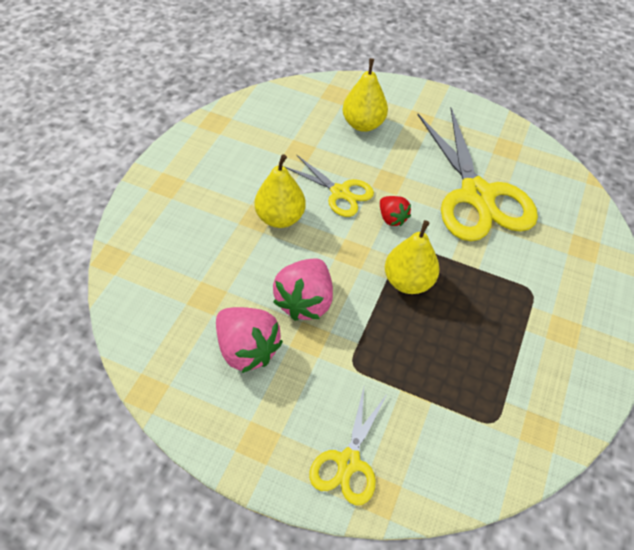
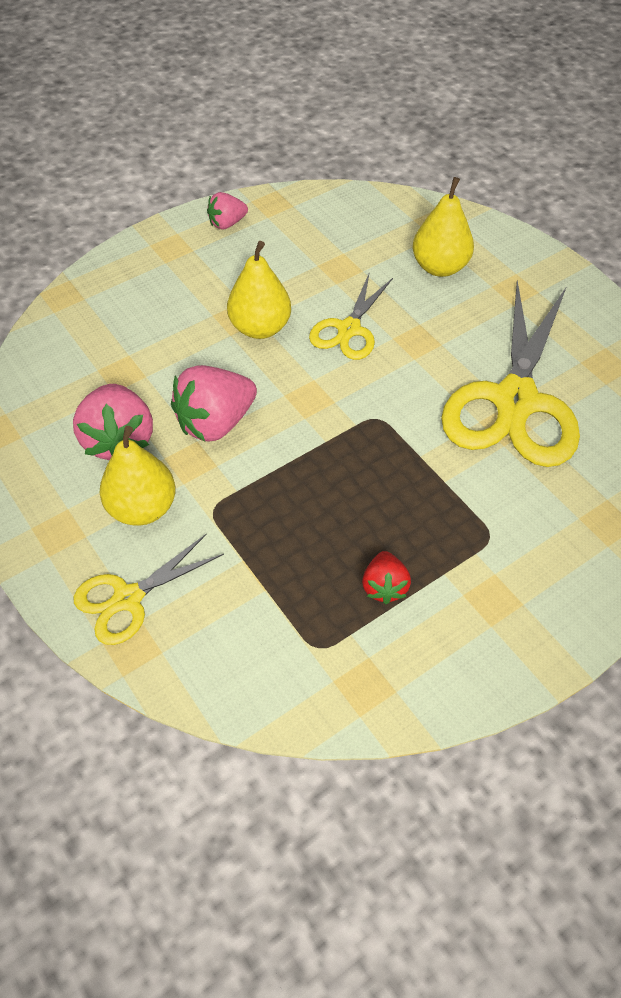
camera: 35 degrees right, 0 degrees up
(194, 150) = (227, 223): none -> pink strawberry
(340, 192) = (349, 329): yellow scissors -> yellow scissors turned 45 degrees clockwise
(392, 218) = (386, 381): red strawberry -> red strawberry (384, 586)
(408, 281) = (347, 455): yellow pear -> yellow pear (142, 508)

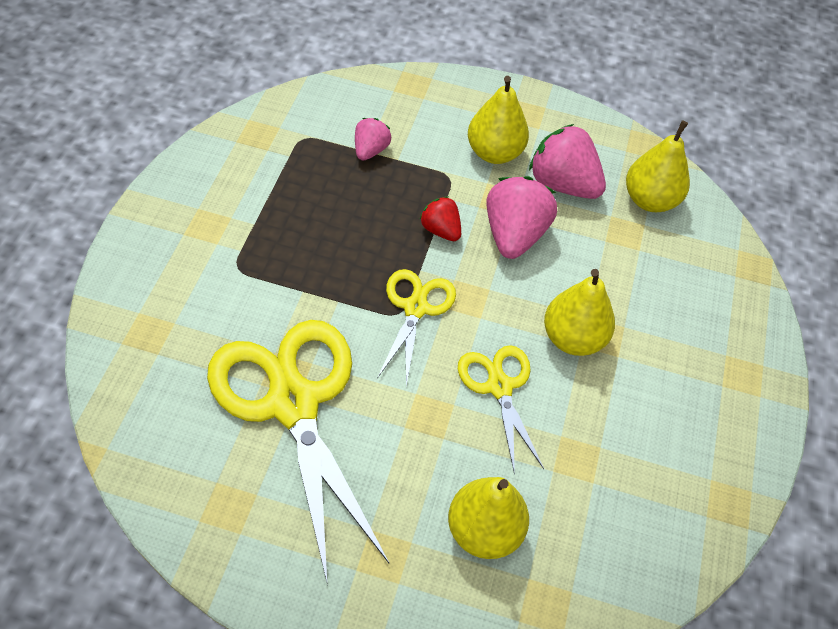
camera: 135 degrees right, 0 degrees up
(65, 383) = (650, 200): none -> yellow pear
(128, 598) = (442, 103): yellow scissors -> yellow scissors (415, 308)
(227, 223) = (734, 440): pink strawberry -> pink strawberry (370, 150)
(384, 586) = (289, 192): red strawberry -> red strawberry (440, 230)

